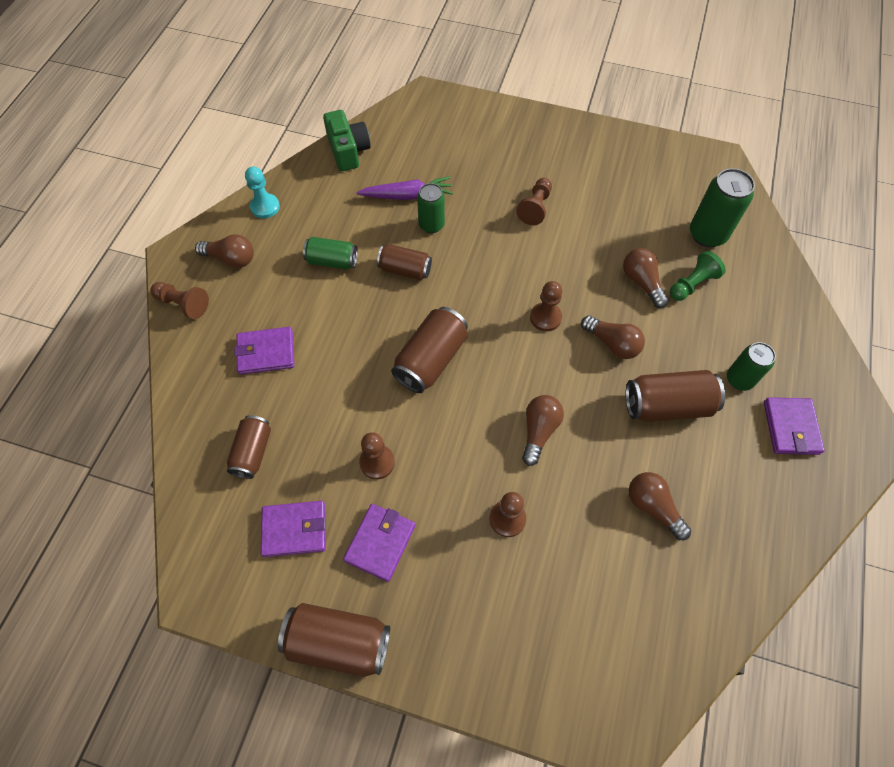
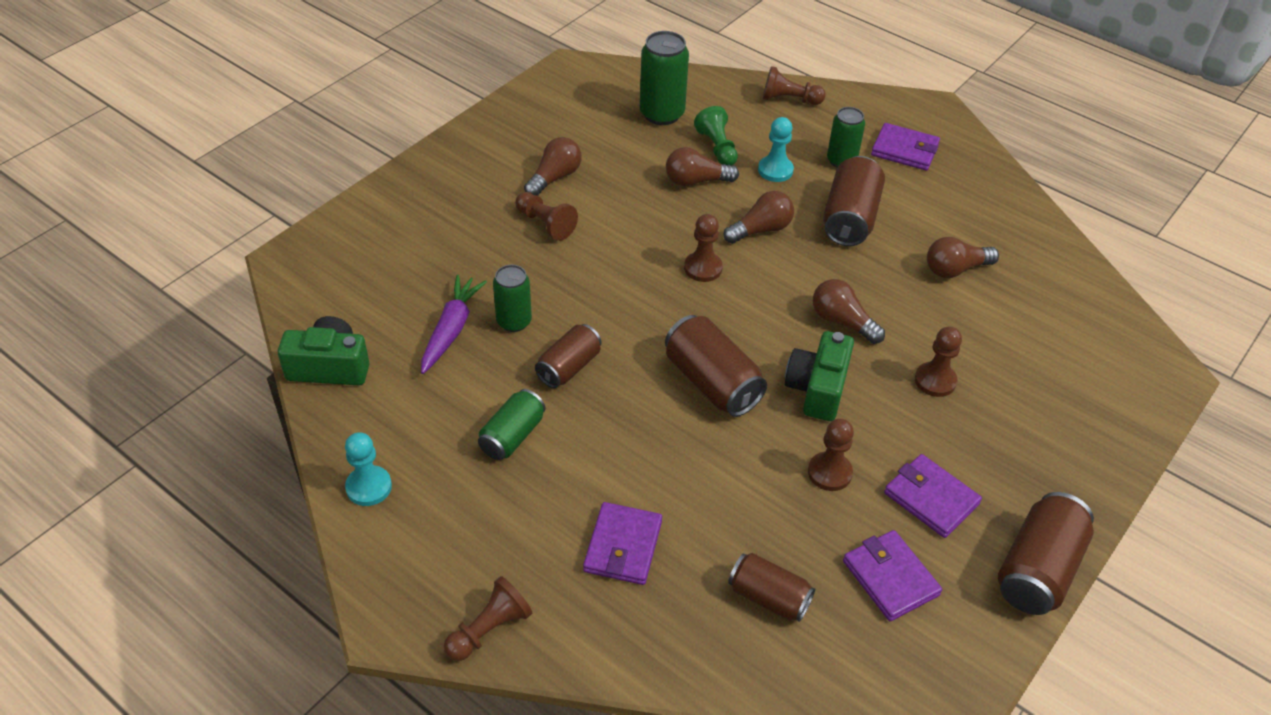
camera: 70 degrees left, 15 degrees down
(231, 259) = (440, 551): brown light bulb -> brown light bulb (555, 177)
(294, 529) = (890, 578): purple wallet -> purple wallet turned 45 degrees counterclockwise
(457, 432) = (817, 389): none -> green camera
(692, 333) = (775, 170): none -> turquoise pawn
(794, 317) = (789, 99): none -> brown pawn

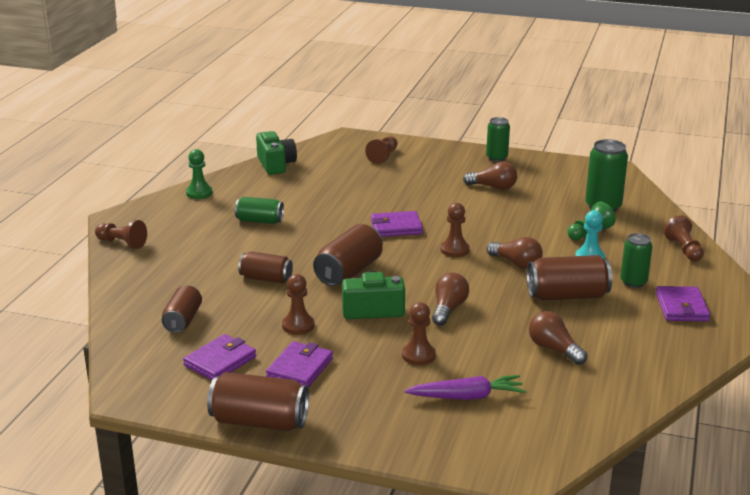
camera: 70 degrees right, 20 degrees down
(369, 487) = (199, 193): turquoise pawn -> green pawn
(451, 330) = (329, 187): purple carrot -> purple carrot (467, 397)
(514, 321) = (351, 202): green can -> green can (497, 158)
(545, 224) = (446, 193): brown pawn -> brown pawn (383, 156)
(569, 367) = (326, 225): brown can -> brown can (266, 278)
(623, 546) = (197, 268): purple wallet -> purple wallet (396, 227)
(696, 181) = (543, 232): brown light bulb -> none

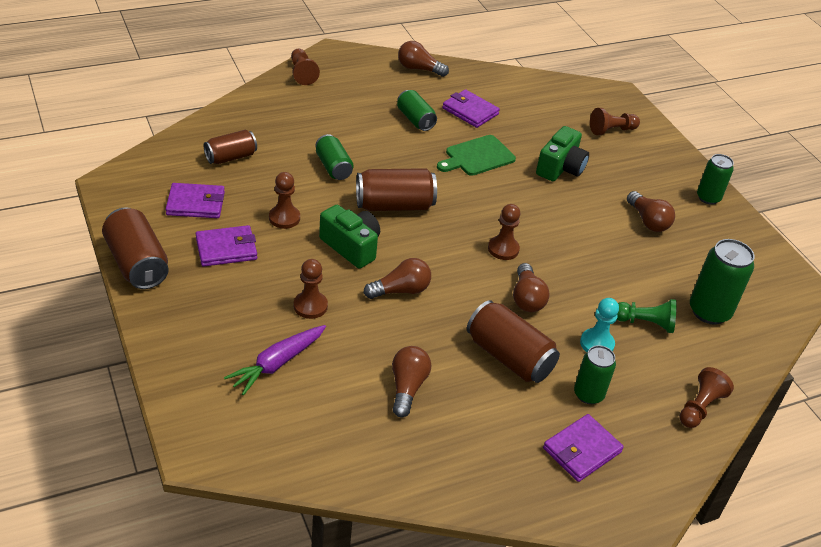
camera: 45 degrees right, 15 degrees up
(199, 193) = (419, 69): green pawn -> brown light bulb
(266, 278) = (333, 167): brown can -> green can
(276, 164) = (515, 82): green camera -> green camera (560, 168)
(340, 216) = (477, 156): none -> green cutting board
(396, 227) = (498, 197): purple wallet -> purple wallet (470, 111)
(467, 397) = (277, 363): purple carrot -> purple carrot turned 90 degrees clockwise

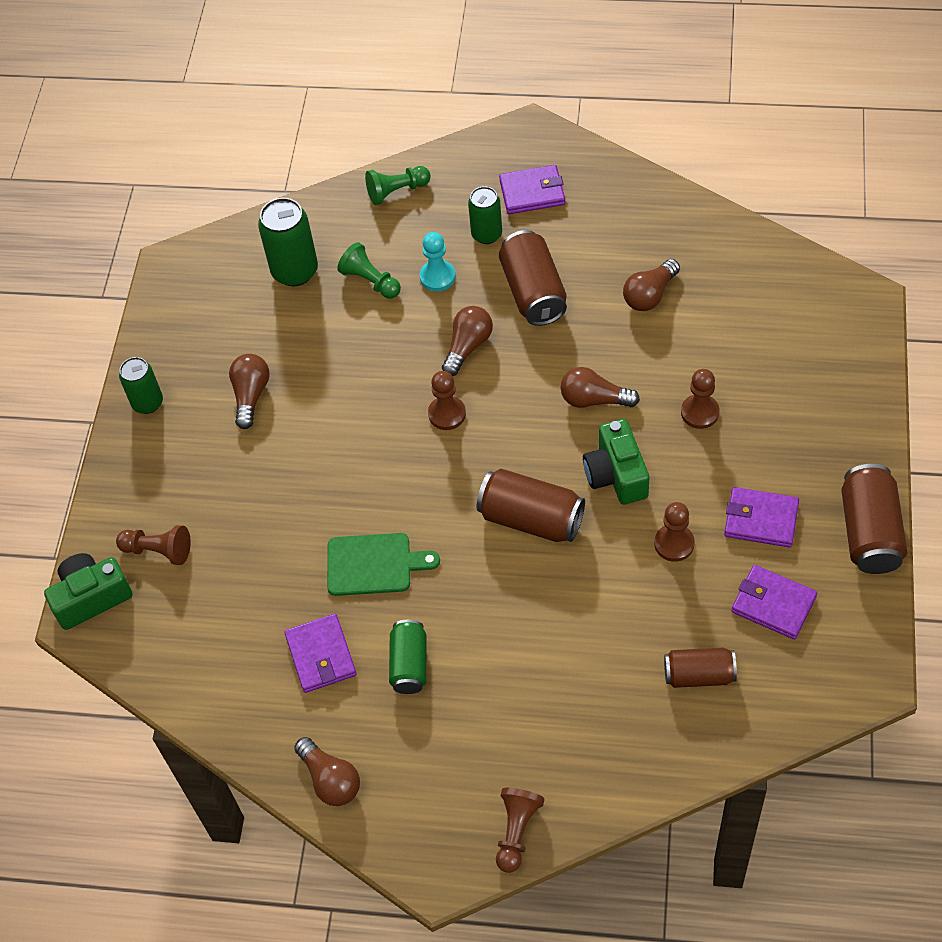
camera: 140 degrees left, 15 degrees up
(277, 363) = (762, 359): purple carrot -> none
(333, 167) = (572, 609): green can -> none
(560, 168) = (283, 509): green camera -> green camera (91, 597)
(700, 407) = (396, 191): brown pawn -> green pawn

